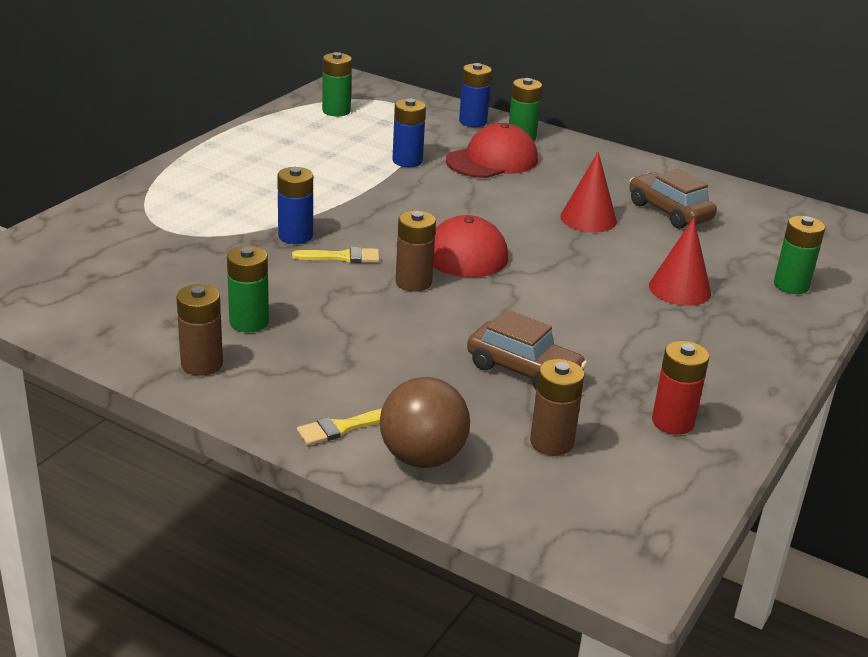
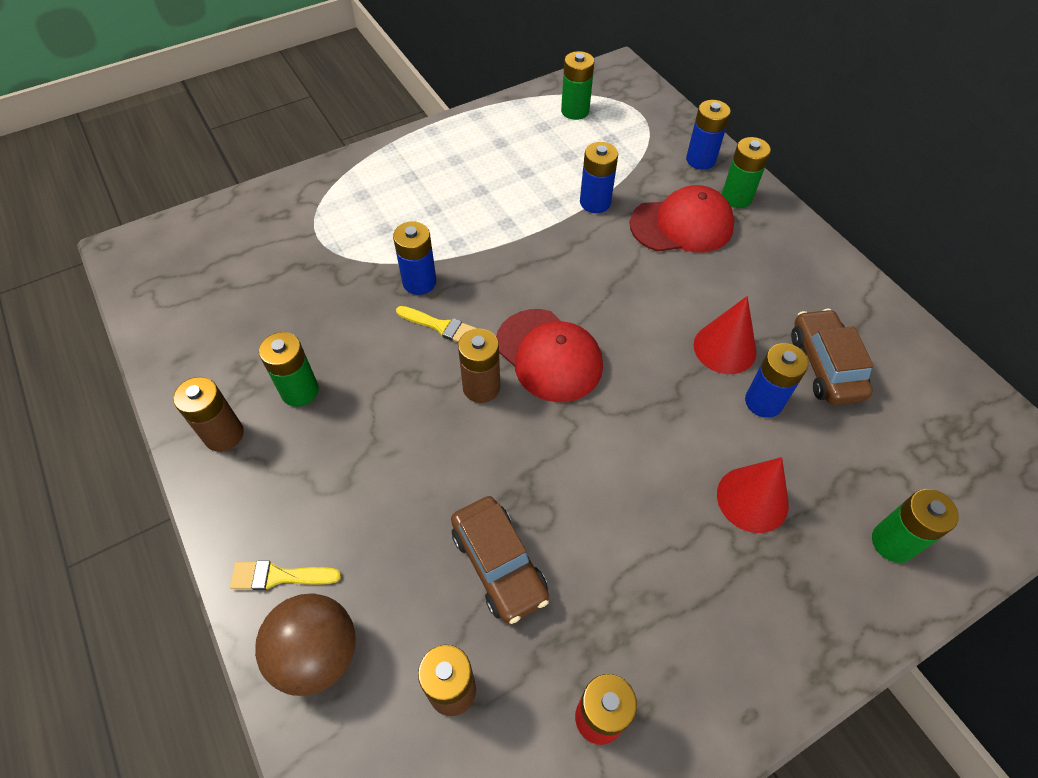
camera: 30 degrees right, 25 degrees up
(642, 239) = (763, 402): none -> blue battery

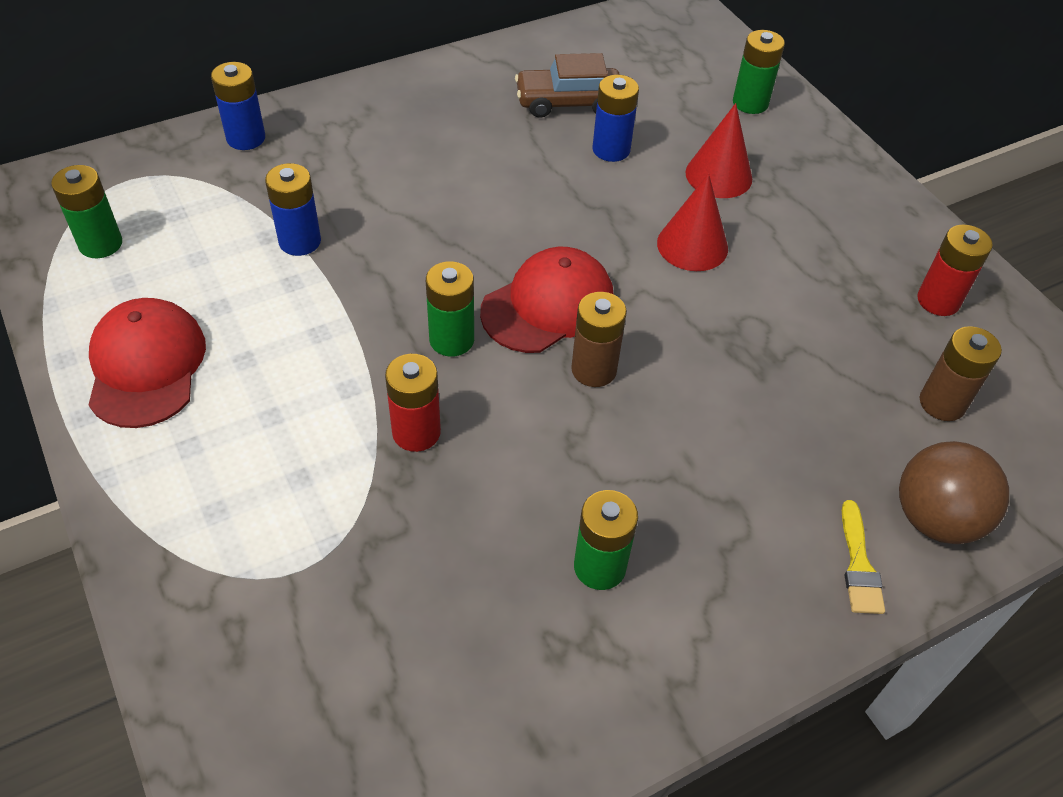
camera: 90 degrees left, 5 degrees down
(224, 434) = (673, 656): brown battery -> none
(419, 282) = (416, 432): blue battery -> red battery
(440, 326) = (497, 409): yellow brush -> none
(499, 564) = (811, 362): brown car -> none
(682, 225) = (357, 170): red cap -> red cap (146, 366)
(724, 348) = (544, 165): red cone -> red cone (692, 245)
(736, 197) = (321, 120): green battery -> green battery (451, 340)

